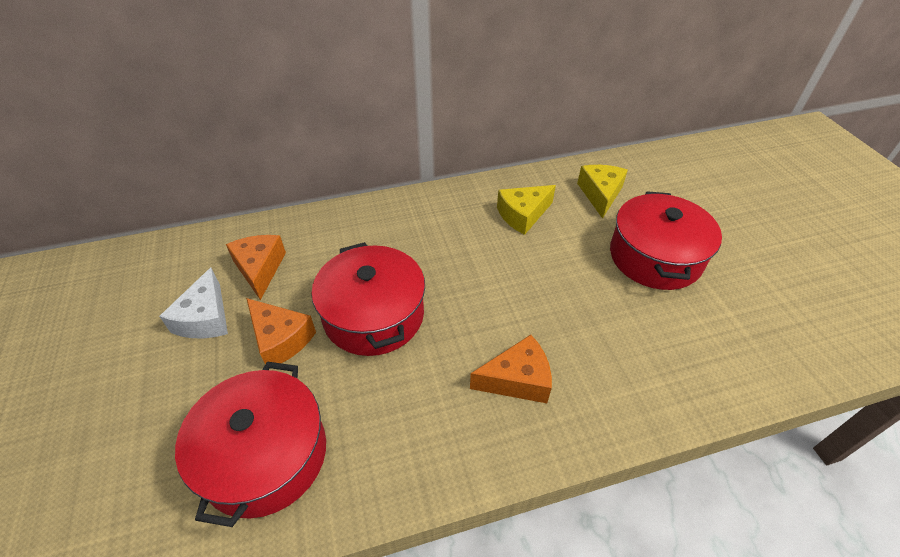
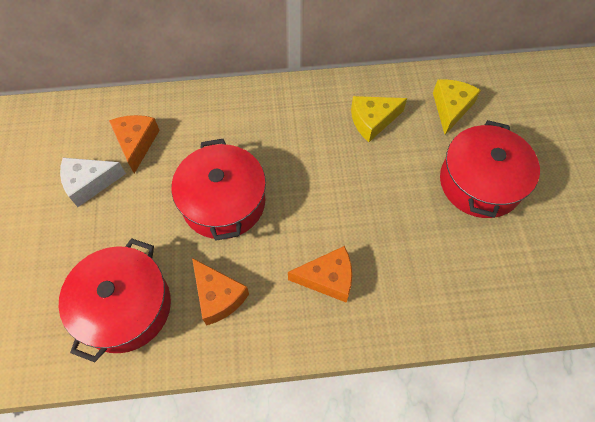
camera: 10 degrees right, 15 degrees up
(205, 318) = (90, 183): white cheese -> white cheese turned 60 degrees clockwise
(280, 339) = (146, 212): orange cheese -> orange cheese (218, 296)

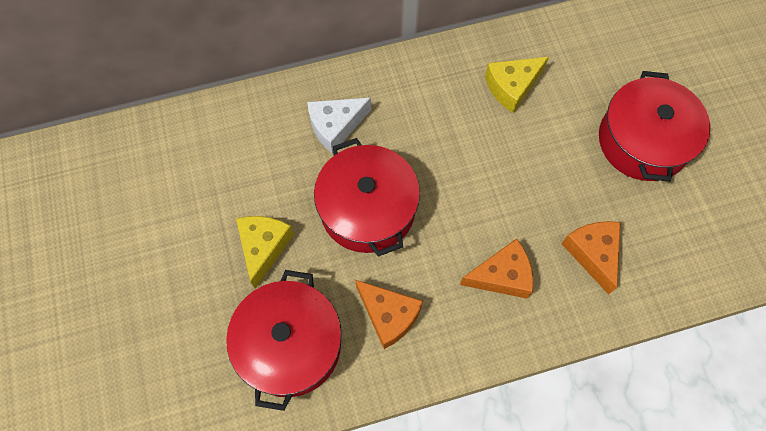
camera: 10 degrees left, 5 degrees up
(90, 183) = (209, 212): white cheese -> white cheese (336, 126)
(136, 143) = (249, 156): orange cheese -> orange cheese (592, 254)
(450, 108) = (595, 59): yellow cheese -> yellow cheese (263, 247)

